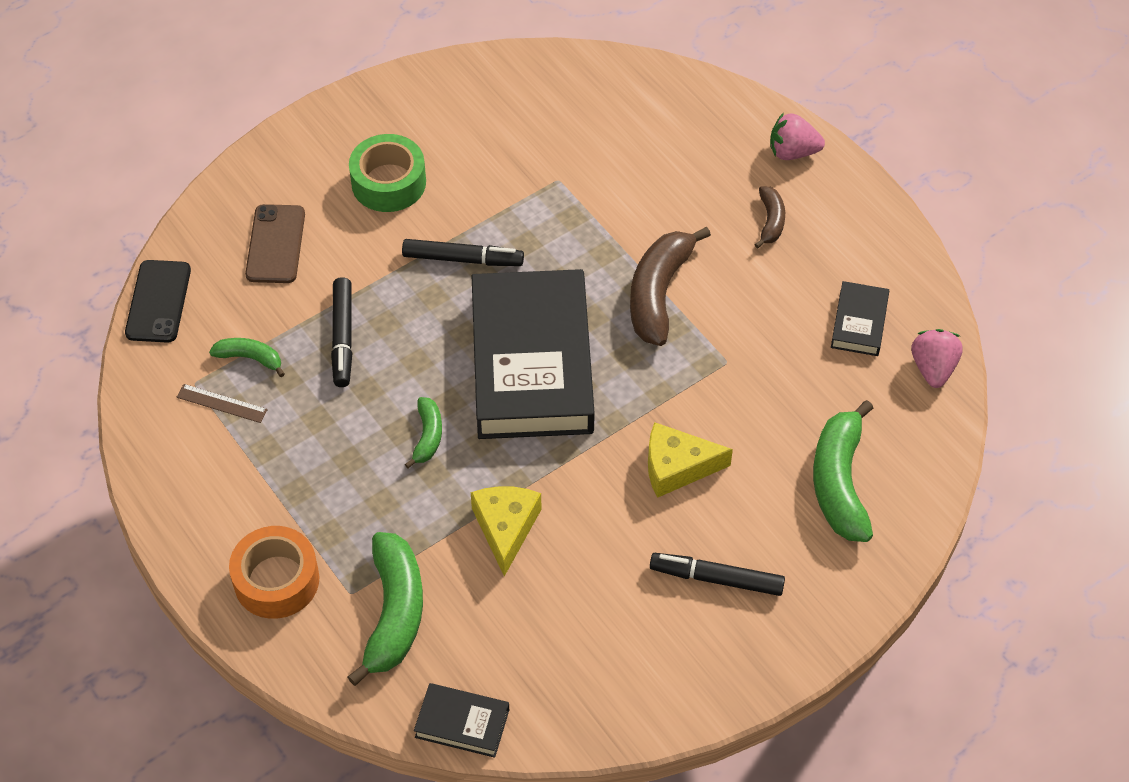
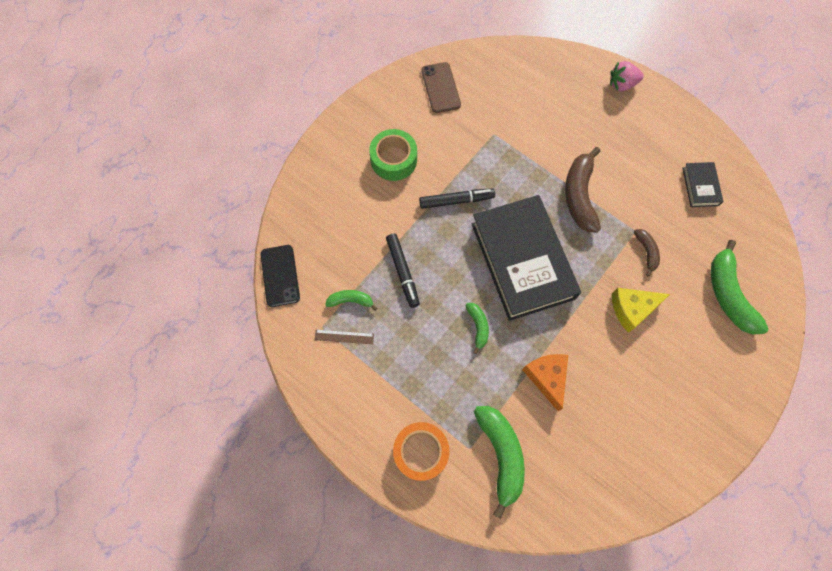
camera: 15 degrees left, 15 degrees up
(275, 244) = (339, 218): brown phone -> brown phone (440, 88)
(462, 723) = (569, 520): black book -> none
(505, 528) = (547, 377): yellow cheese -> orange cheese
(716, 578) = (682, 378): black marker -> none
(770, 221) = (626, 132): brown banana -> brown banana (646, 252)
(933, 368) = (752, 206): pink strawberry -> none

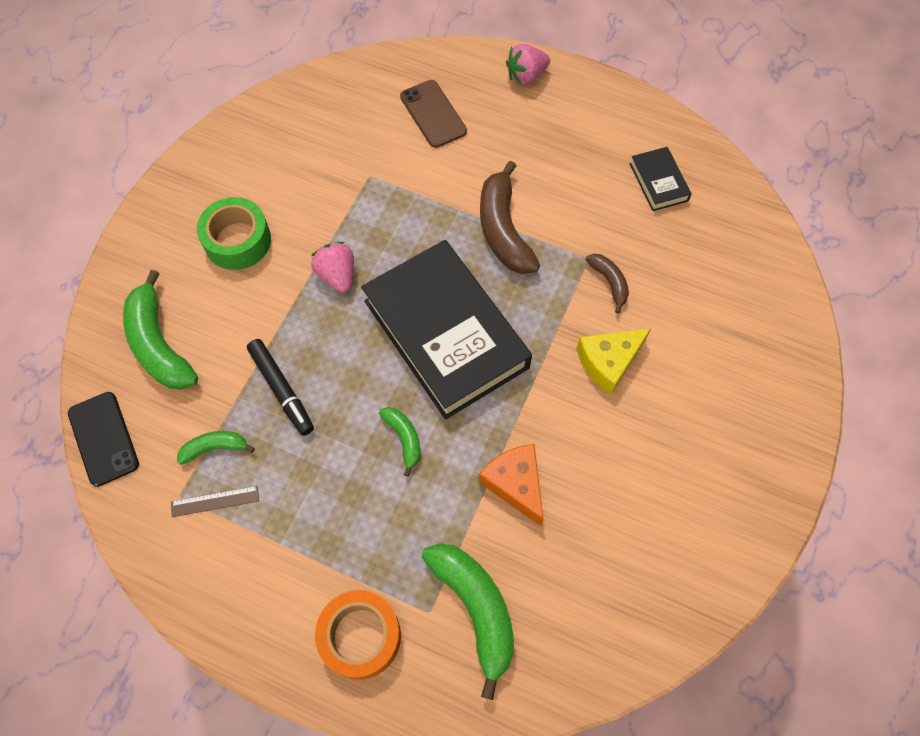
camera: 15 degrees left, 5 degrees down
(440, 88) = (283, 131): brown phone -> brown phone (433, 114)
(456, 201) = (337, 275): black marker -> pink strawberry
(728, 294) = (729, 312): green banana -> green banana (159, 344)

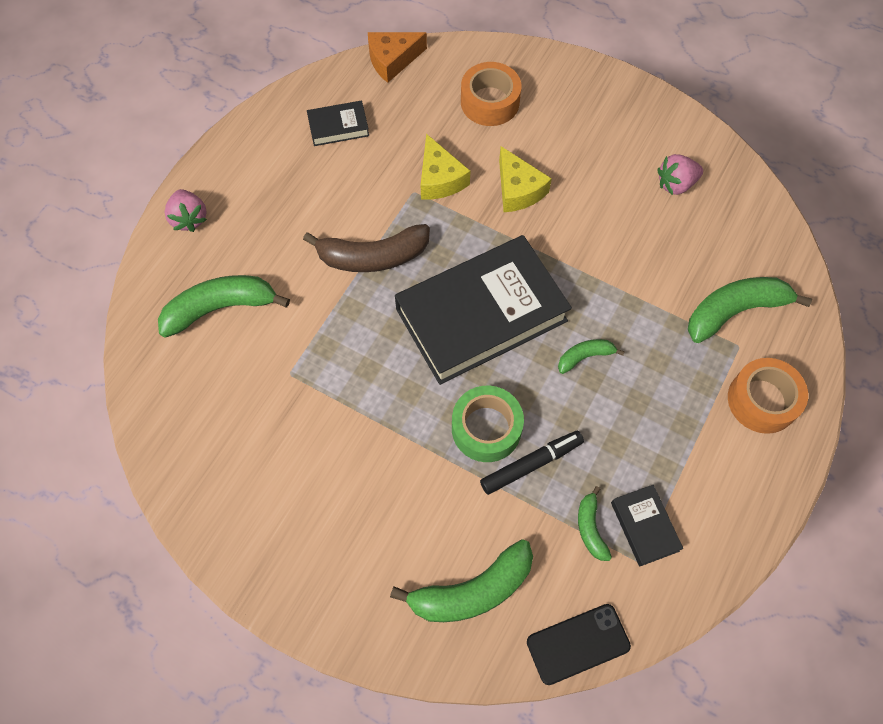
camera: 85 degrees left, 0 degrees up
(215, 501) = (644, 526): brown ruler -> black book
(237, 241) = (352, 510): green tape -> green tape (486, 428)
(337, 275) = (407, 409): pink strawberry -> pink strawberry (676, 184)
(433, 114) = (220, 308): brown phone -> green banana
(515, 484) = (628, 272): orange cheese -> orange cheese (392, 60)
(609, 282) = (439, 179): brown banana -> yellow cheese
(726, 325) = (490, 102): none -> orange tape

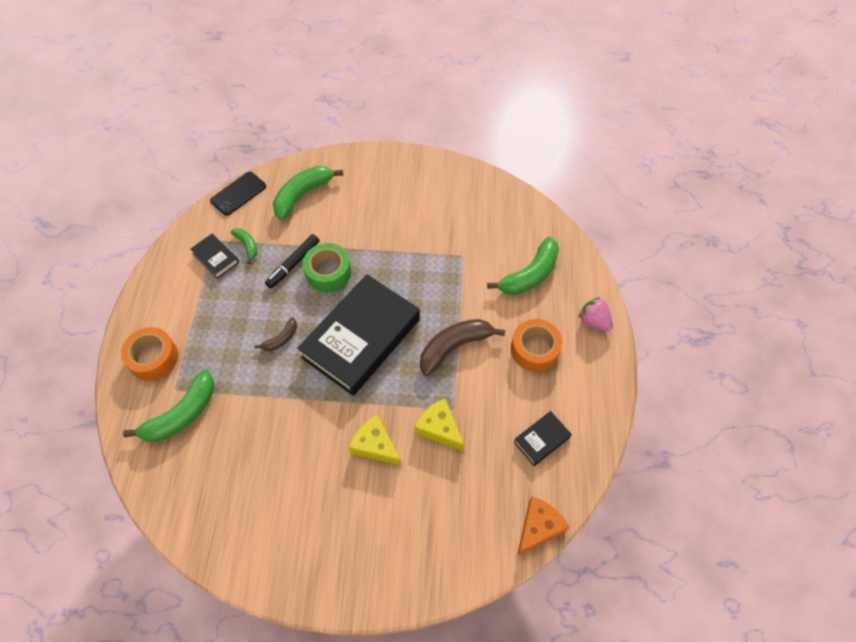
camera: 155 degrees right, 5 degrees down
(490, 102) = (434, 521): orange tape -> orange tape (534, 349)
(585, 357) = (281, 339): green banana -> brown banana
(676, 184) = (249, 507): pink strawberry -> none

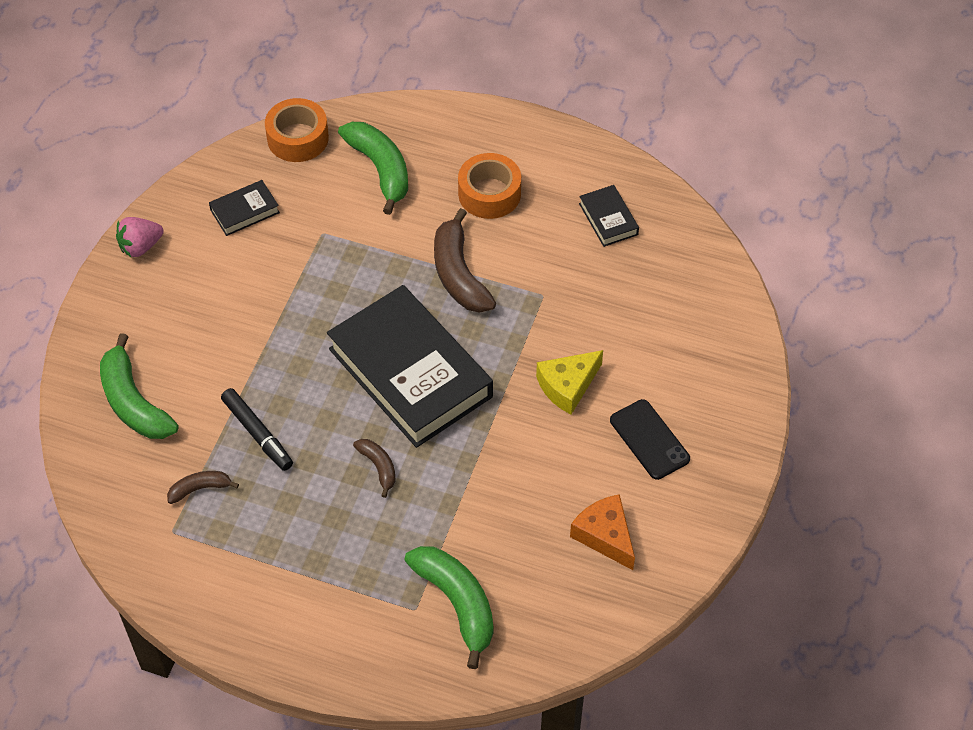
camera: 75 degrees left, 5 degrees down
(153, 358) = (354, 633): orange tape -> orange tape (298, 138)
(216, 258) = (206, 534): black book -> black book (245, 211)
(238, 193) = (92, 489): black phone -> black phone (649, 439)
(247, 245) = (200, 489): green banana -> brown banana
(328, 272) = (289, 393): green tape -> none
(439, 428) = (564, 315): yellow cheese -> none
(538, 527) = (709, 250): orange cheese -> orange cheese (605, 536)
(593, 321) = (471, 126): pink strawberry -> pink strawberry (140, 246)

